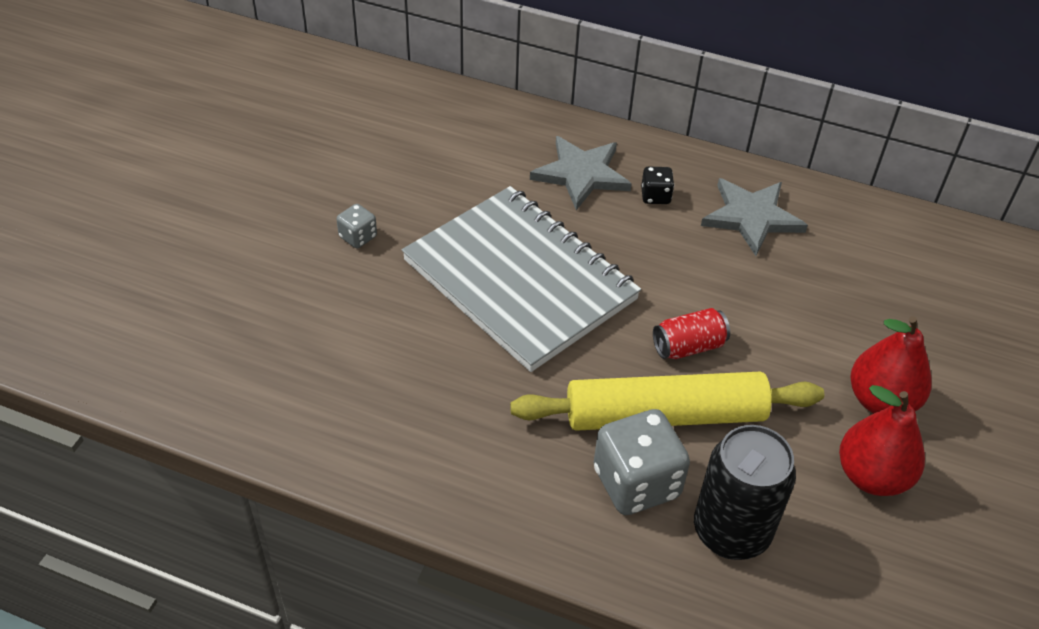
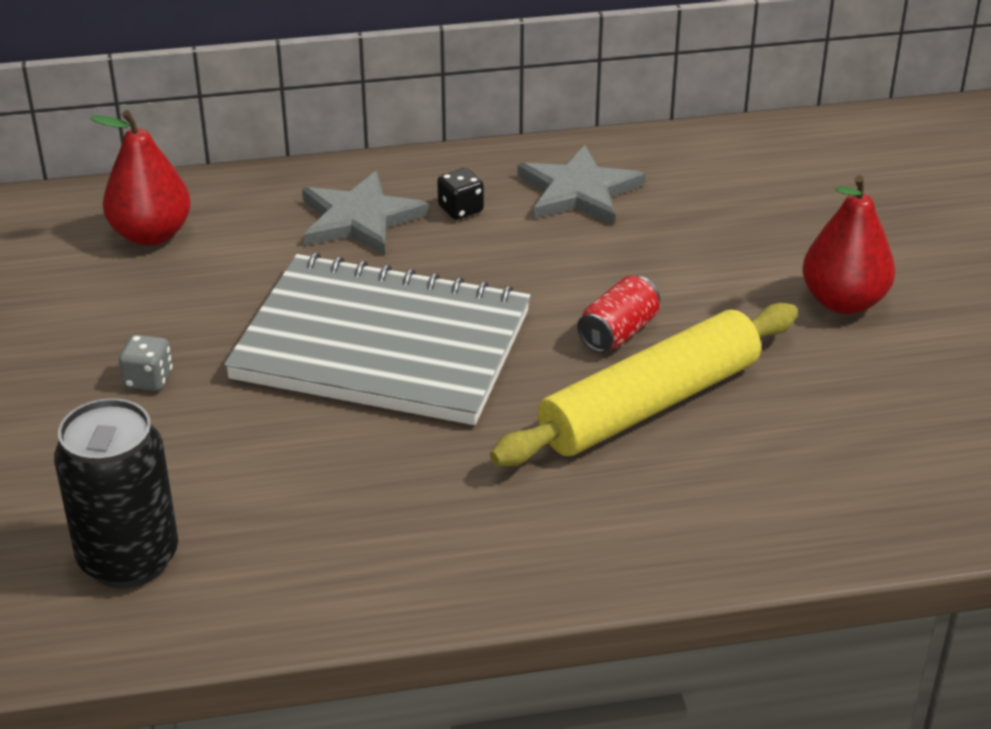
camera: 30 degrees left, 10 degrees down
(636, 483) = (675, 477): grey dice -> none
(731, 531) = (804, 476): black can -> black can (129, 559)
(872, 476) = (890, 369): red pear -> red pear (151, 234)

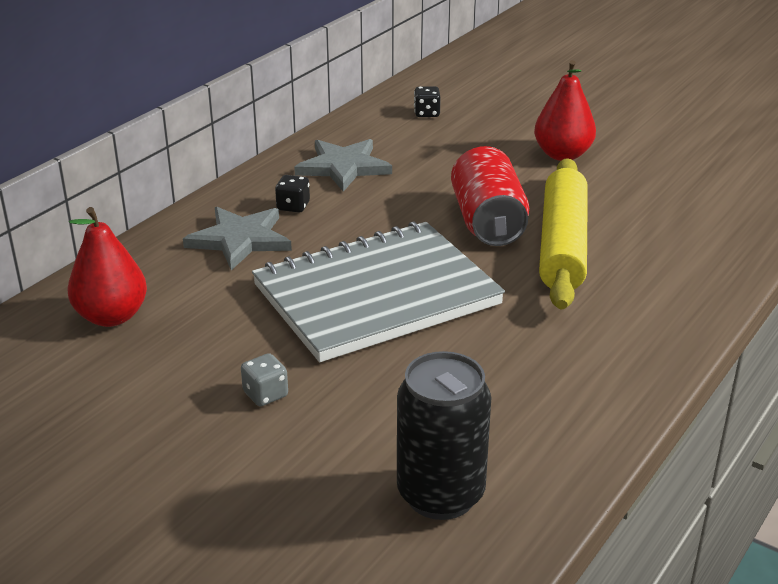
camera: 45 degrees left, 5 degrees down
(618, 333) = (487, 222): red can -> red can, size x1.75
(774, 171) = (427, 113): none -> black dice

